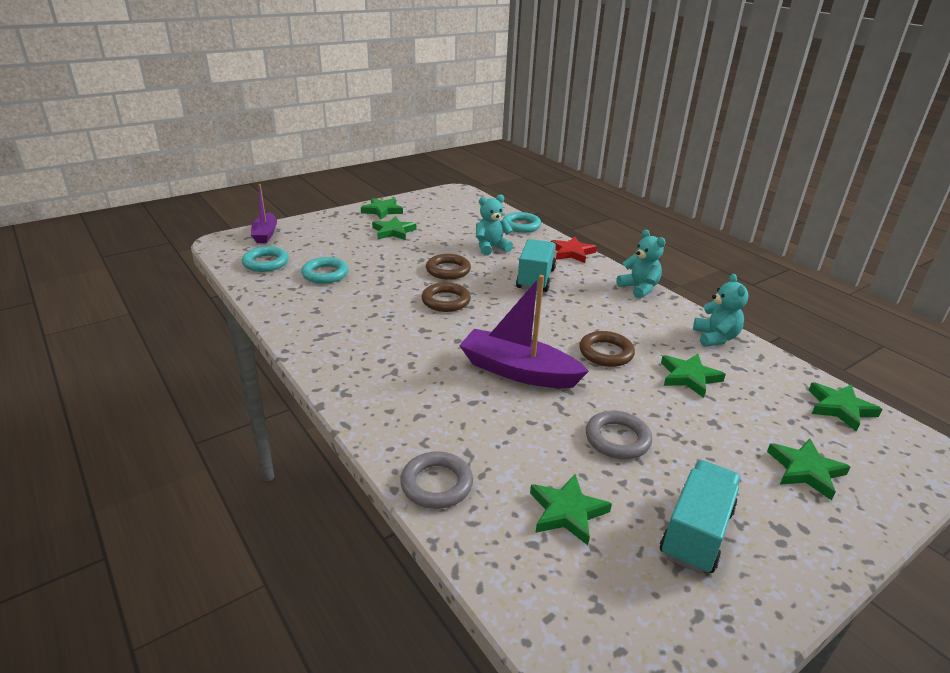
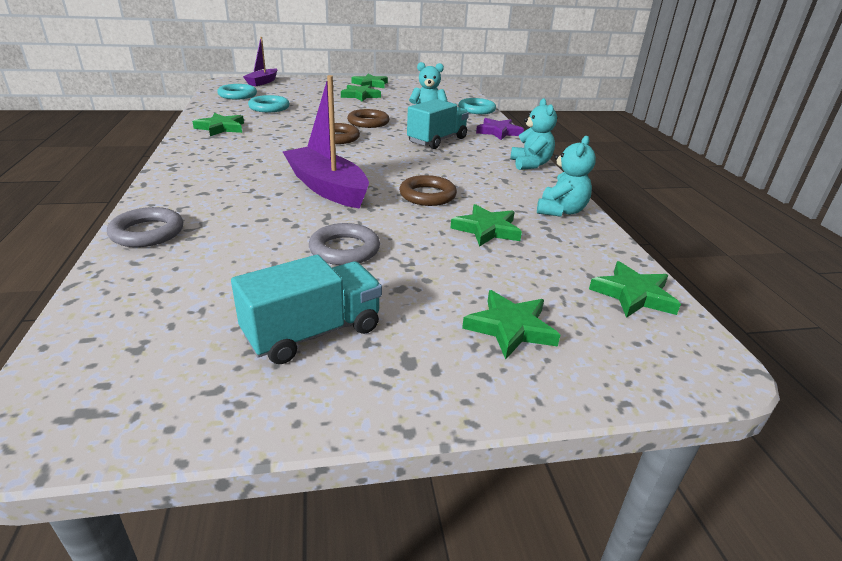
camera: 25 degrees right, 0 degrees up
(567, 512) = (219, 280): green star -> green star (221, 128)
(572, 253) = (498, 132): red star -> purple star

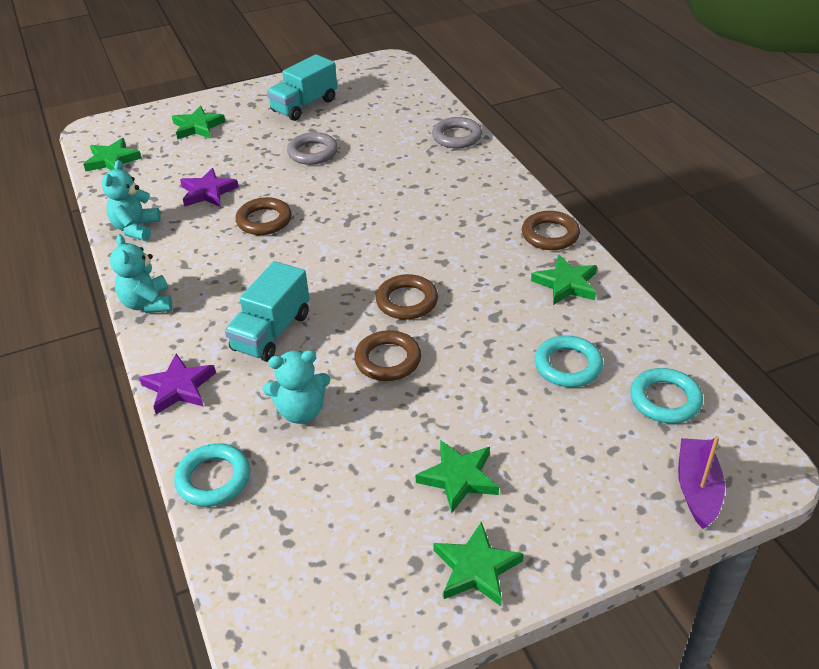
camera: 170 degrees right, 10 degrees up
(190, 147) = (550, 235): none -> brown ring
(327, 188) = (361, 208): purple boat -> none
(486, 229) = (208, 192): green star -> purple star

